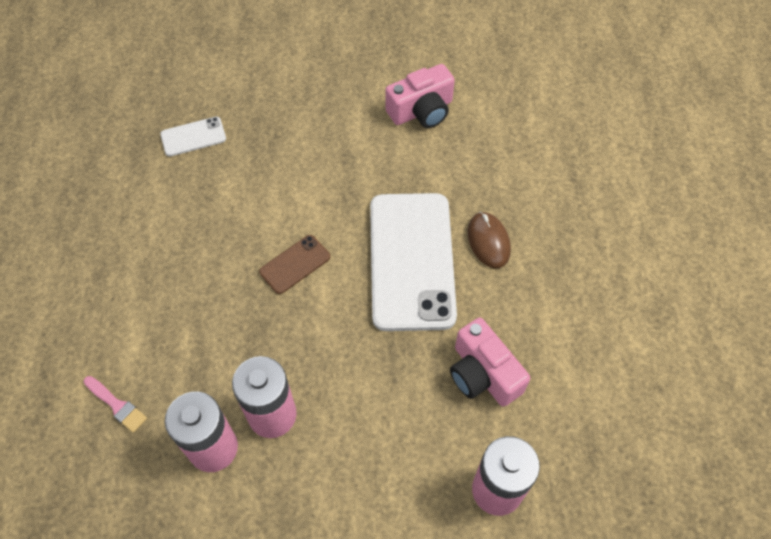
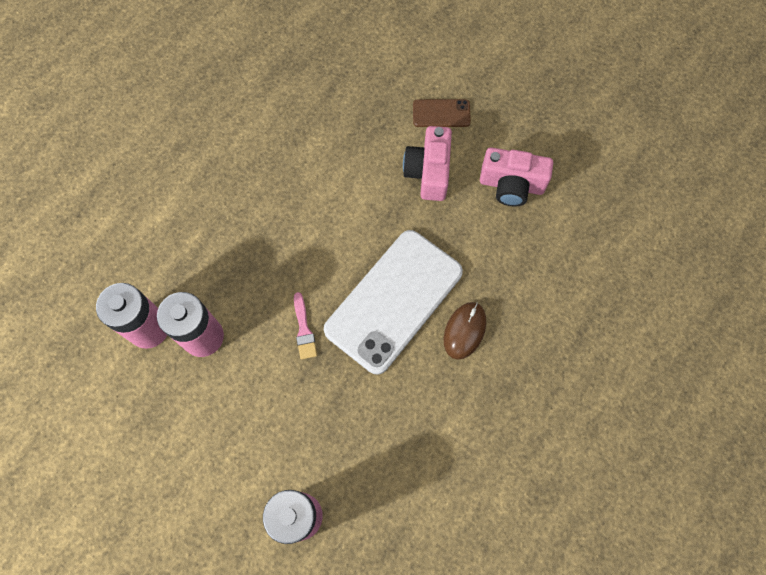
camera: 40 degrees right, 10 degrees up
(117, 405) = (117, 250): pink brush -> pink brush (304, 329)
(193, 137) = (325, 85): white phone -> none
(295, 264) = (310, 239): brown phone -> brown phone (441, 113)
(483, 374) = (366, 427): pink camera -> pink camera (428, 172)

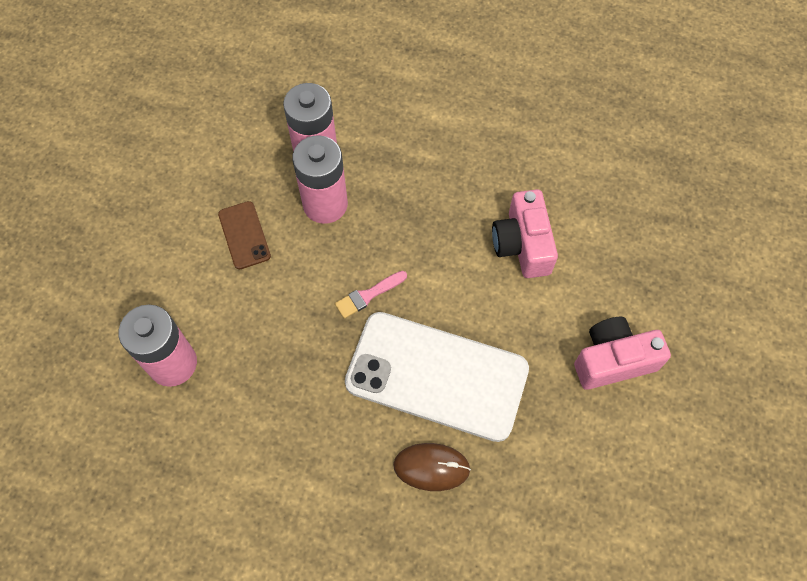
camera: 70 degrees right, 5 degrees down
(441, 113) = (698, 349): brown phone -> brown phone (244, 235)
(511, 185) = (643, 464): pink camera -> pink camera (522, 244)

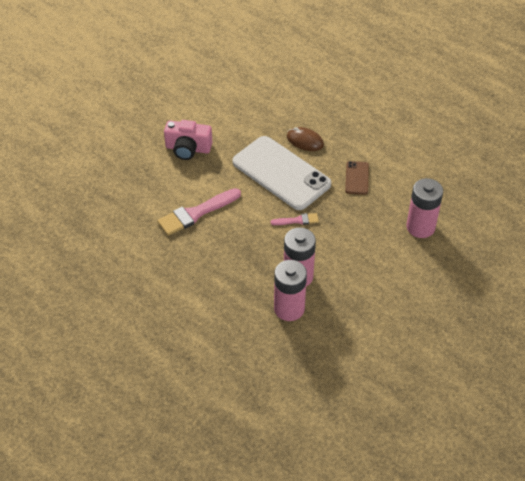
camera: 155 degrees left, 15 degrees down
(244, 235) = (355, 277): brown phone -> brown phone (357, 178)
(522, 244) = (196, 213): pink camera -> pink brush

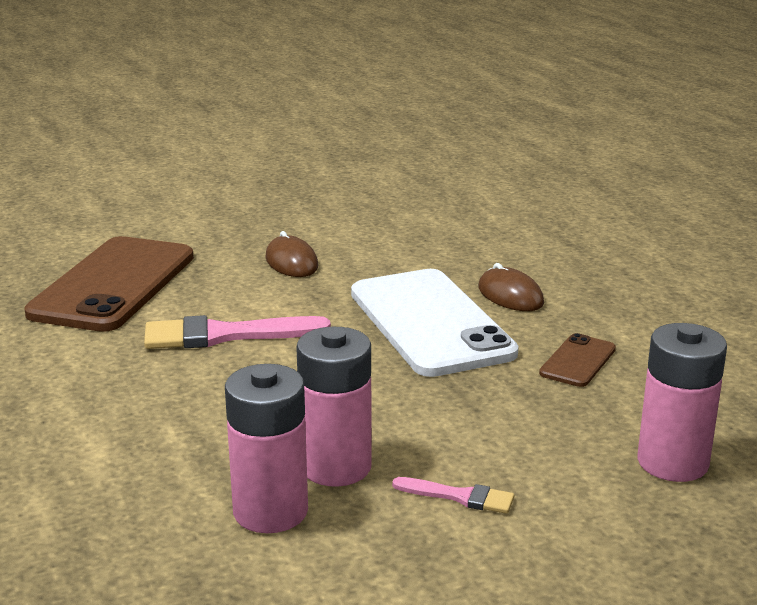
camera: 25 degrees right, 25 degrees down
(114, 195) = (114, 285): none -> brown phone
(188, 148) = (291, 262): pink camera -> brown mouse
(297, 220) = (407, 388): pink brush -> pink brush (459, 496)

